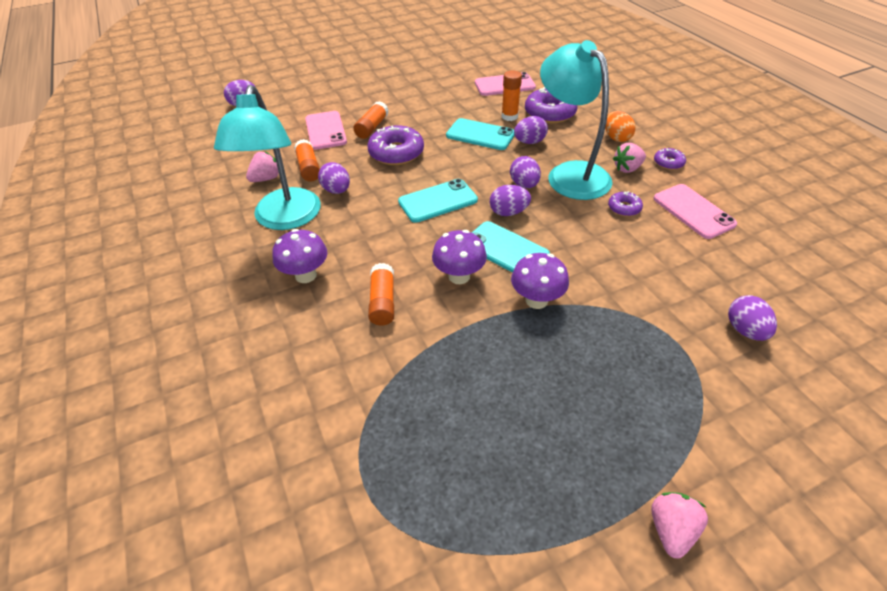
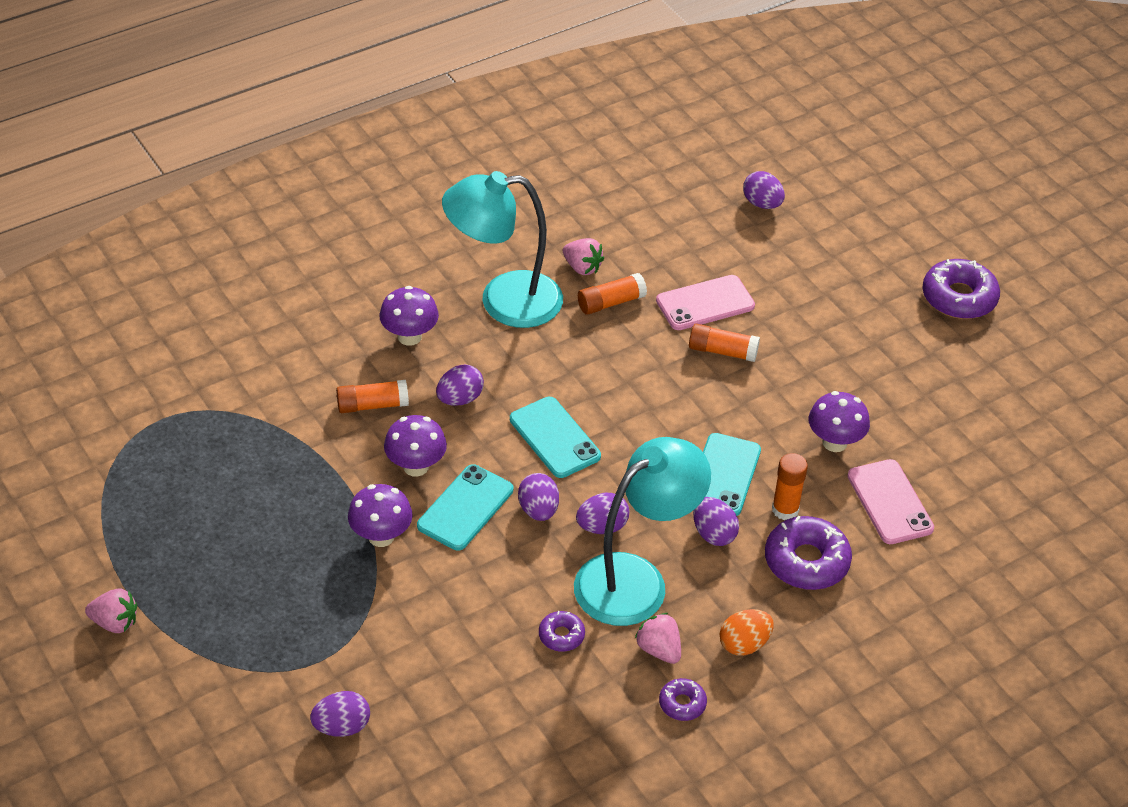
camera: 80 degrees right, 0 degrees up
(336, 190) = (565, 337): purple egg -> purple egg (460, 399)
(396, 153) = (660, 385): purple donut -> purple donut (959, 297)
(457, 97) = (834, 442): none -> purple mushroom
(693, 211) = (562, 715): pink phone -> none

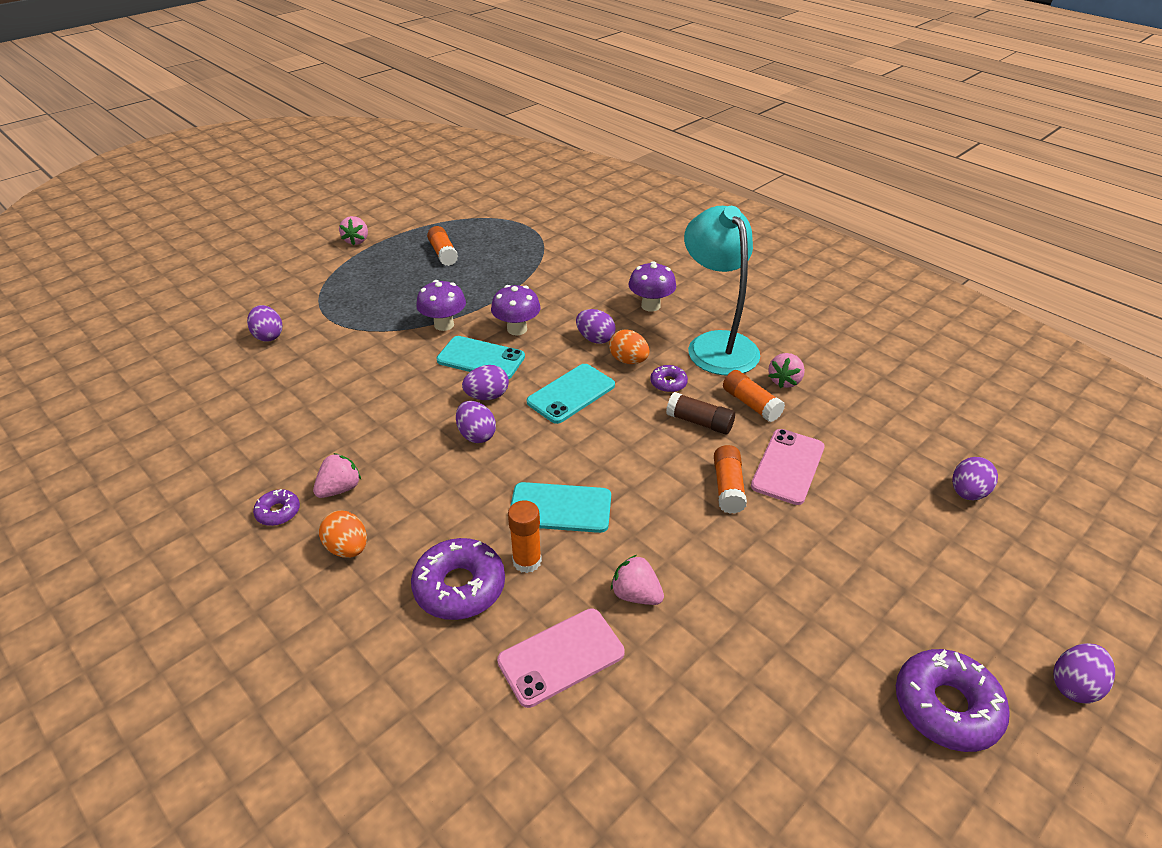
camera: 80 degrees right, 5 degrees down
(372, 405) = (572, 301): orange glue stick -> orange glue stick (443, 253)
(510, 379) = (628, 360): none -> orange egg
(561, 635) = (354, 428): purple donut -> purple donut (668, 383)
(628, 347) = (699, 422): none -> brown glue stick
(636, 579) = (419, 463): turquoise lamp -> none
(705, 303) = (788, 466): pink phone -> pink phone turned 60 degrees clockwise
(713, 534) = (482, 509): purple egg -> purple egg (1074, 685)
(834, 442) = (636, 594): purple mushroom -> pink strawberry

